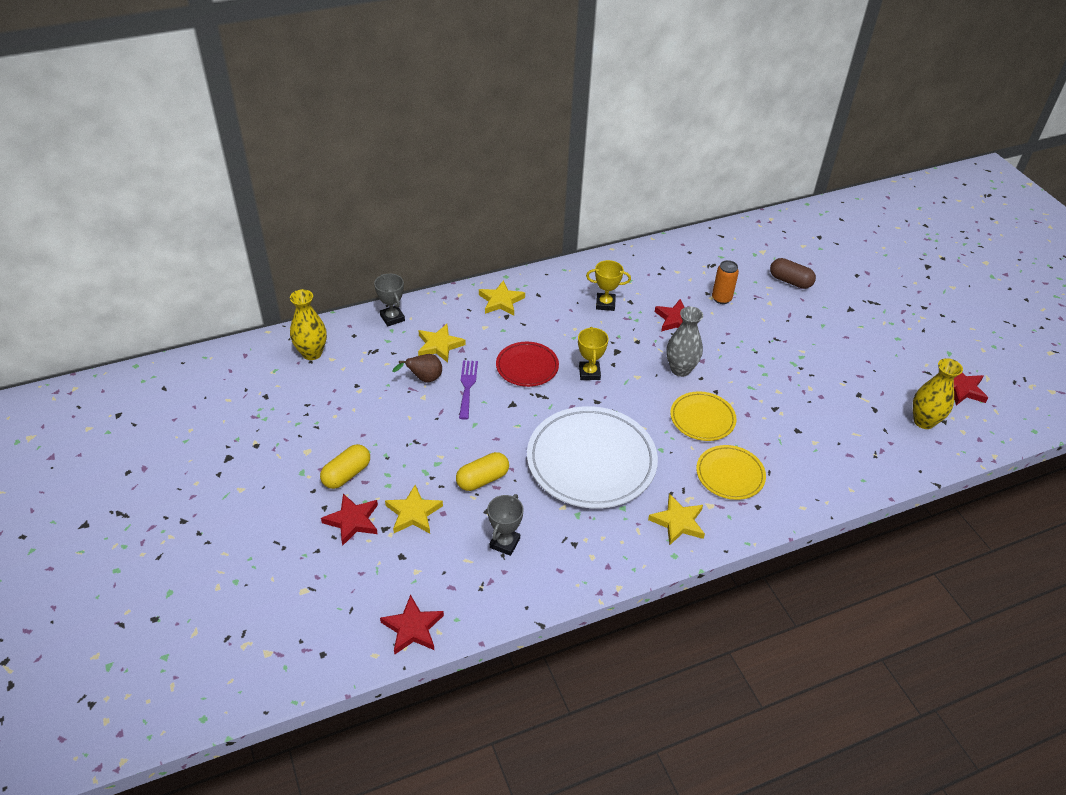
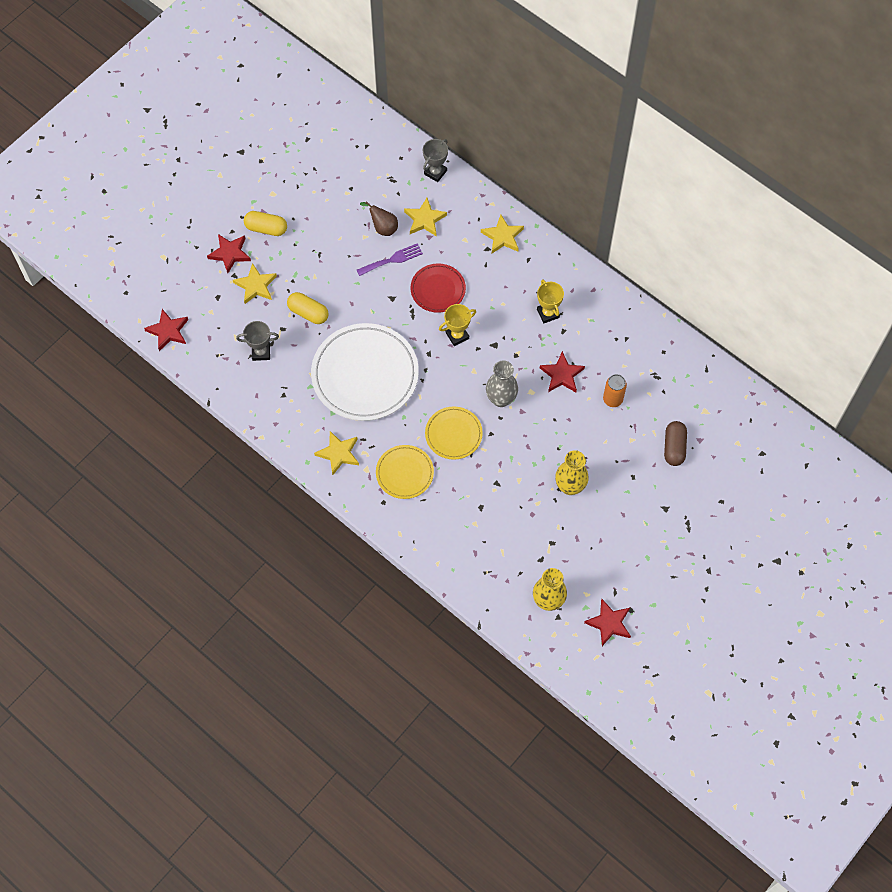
camera: 65 degrees right, 20 degrees up
(312, 353) = (365, 142): yellow vase -> yellow vase (570, 486)

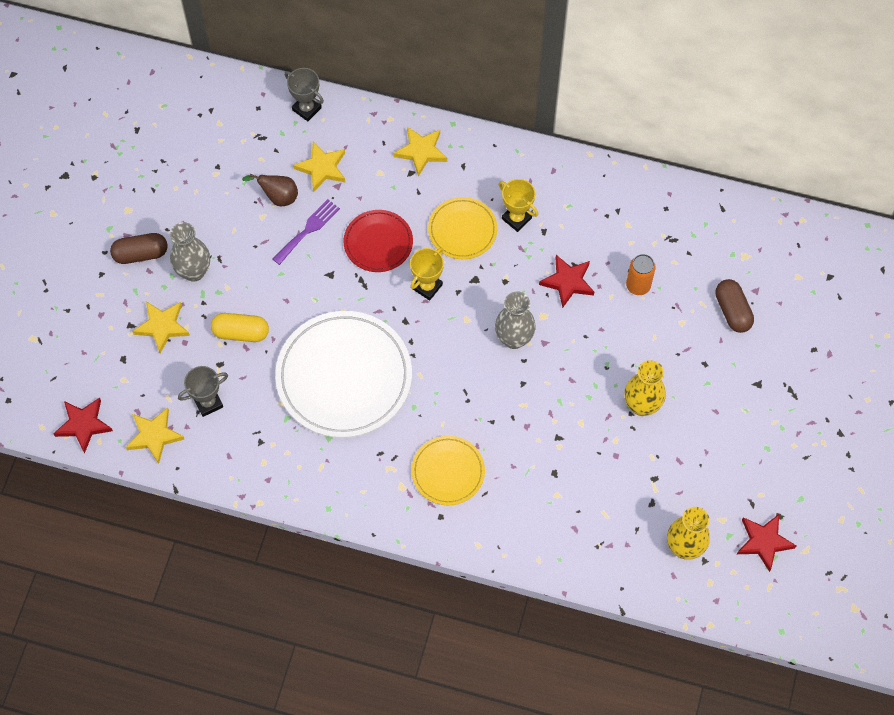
camera: 25 degrees left, 0 degrees up
(230, 253) = (112, 301): red star -> none
(266, 228) = (141, 254): yellow capsule -> brown capsule
(297, 256) = (194, 271): none -> grey vase
(338, 453) = (360, 482): yellow star -> yellow star (154, 436)
(435, 172) = (306, 109): grey trophy -> grey trophy turned 60 degrees counterclockwise
(453, 434) = (481, 402): yellow plate -> yellow plate (462, 230)

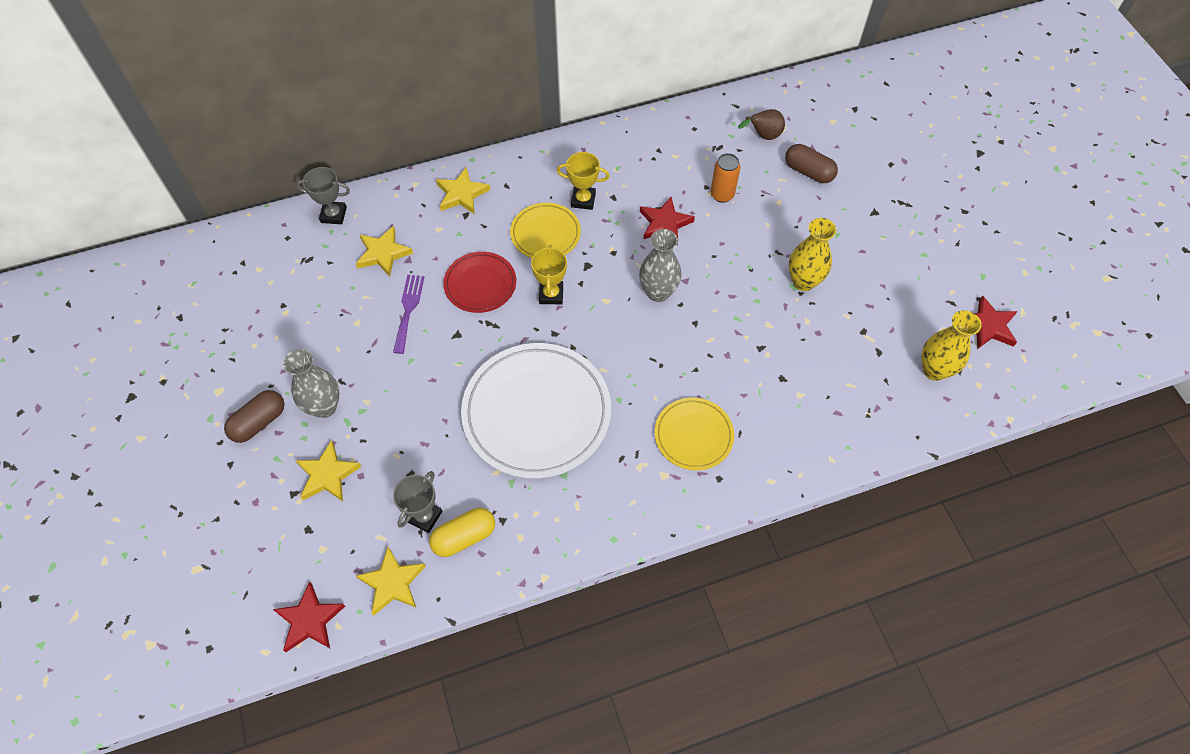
camera: 35 degrees left, 5 degrees down
(241, 332) = (410, 433): yellow capsule -> yellow capsule (464, 537)
(278, 197) = (360, 298): brown pear -> brown pear (763, 136)

